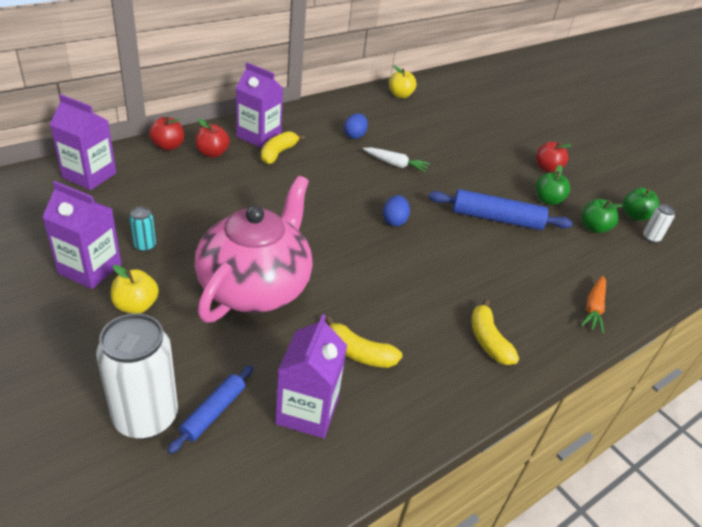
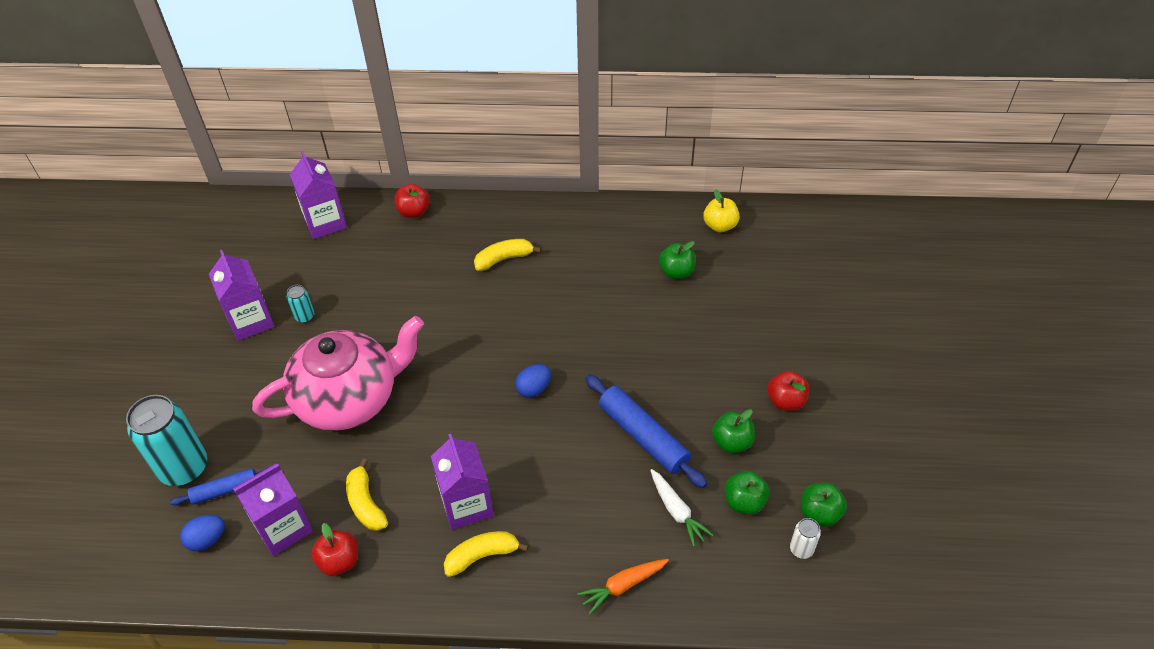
camera: 45 degrees right, 10 degrees up
(136, 305) = (253, 371): yellow apple -> none
(146, 417) = (184, 468): white can -> turquoise can
(212, 153) = (444, 235): red apple -> red apple (339, 561)
(258, 136) = (506, 230): purple carton -> purple carton (466, 505)
(354, 136) = (604, 265): blue egg -> blue egg (207, 539)
(395, 164) = (609, 321): white carrot -> white carrot (676, 511)
(404, 125) = (676, 272): none -> green apple
(488, 340) = (482, 556): yellow banana -> yellow banana turned 45 degrees clockwise

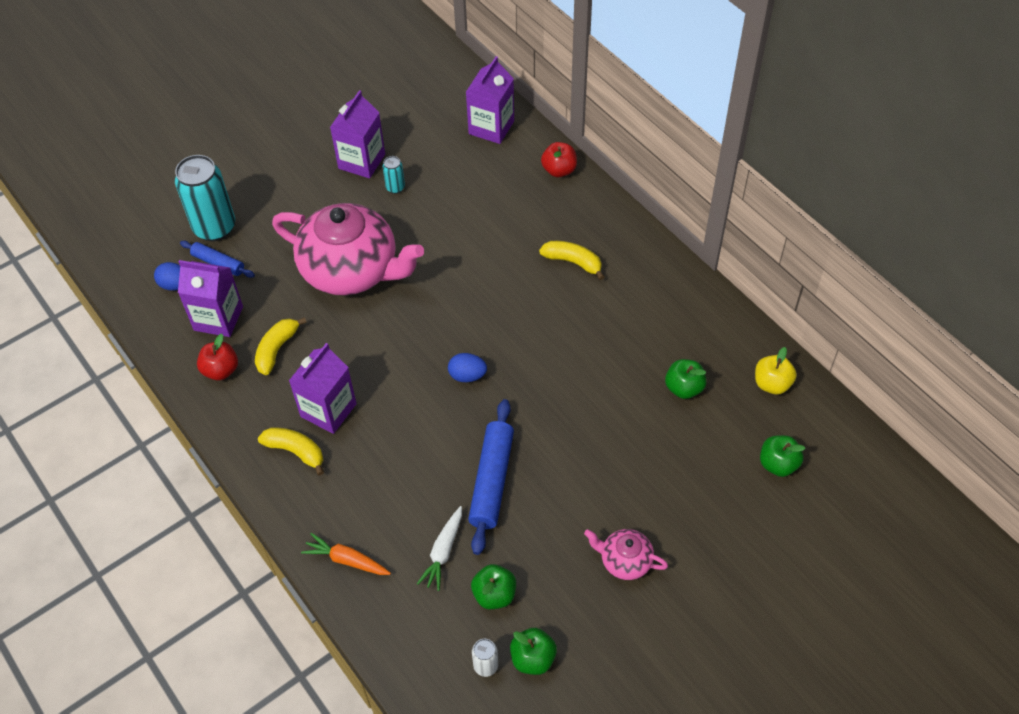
camera: 50 degrees right, 5 degrees up
(732, 442) = (544, 547): green apple -> green apple (778, 464)
(785, 401) = (625, 561): red apple -> pink teapot

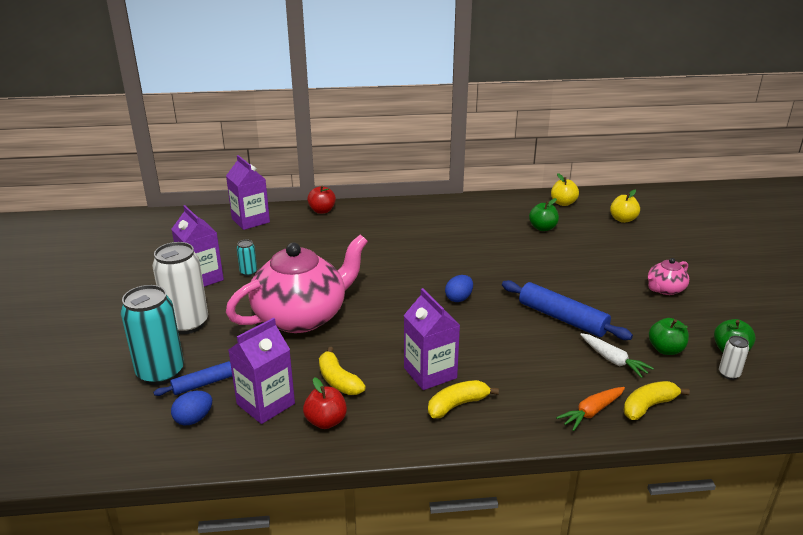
camera: 60 degrees left, 25 degrees down
(287, 199) = (187, 324): none -> white can
(573, 262) = (404, 230): yellow banana -> yellow banana (648, 406)
(778, 464) = (623, 219): green apple -> yellow apple

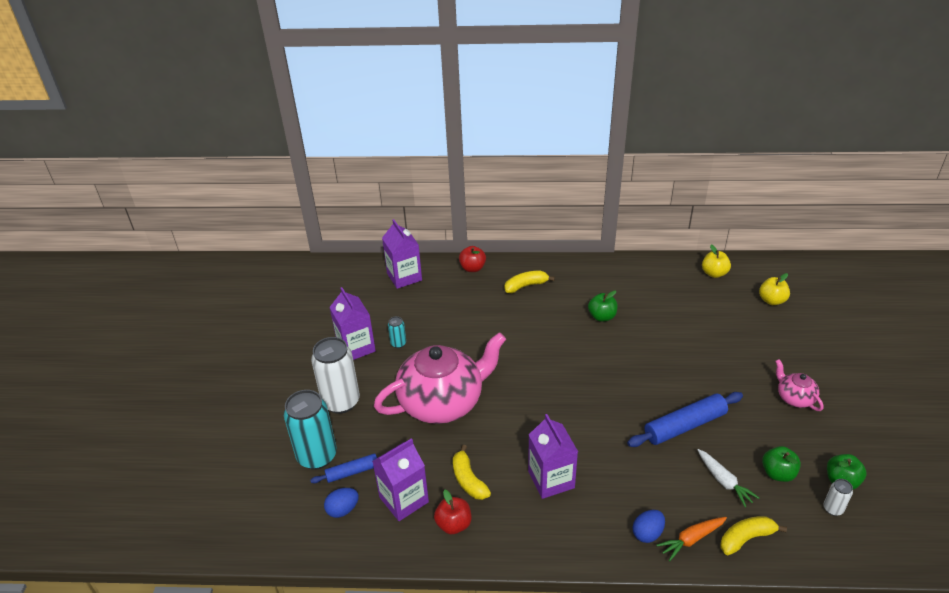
camera: 10 degrees right, 10 degrees up
(457, 405) = (570, 518): yellow banana -> yellow banana (526, 286)
(459, 298) = (590, 392): blue egg -> blue egg (647, 533)
(542, 228) = (687, 306): green apple -> green apple (602, 317)
(562, 318) = (685, 426): blue rolling pin -> blue rolling pin turned 75 degrees counterclockwise
(665, 289) = (794, 398): pink teapot -> pink teapot turned 90 degrees clockwise

